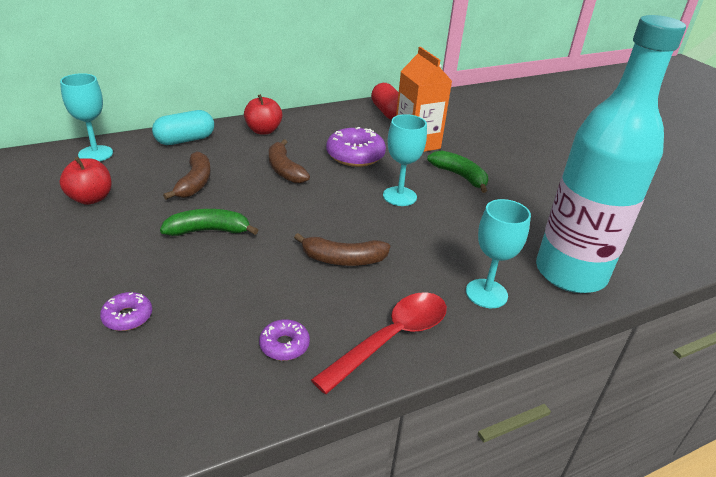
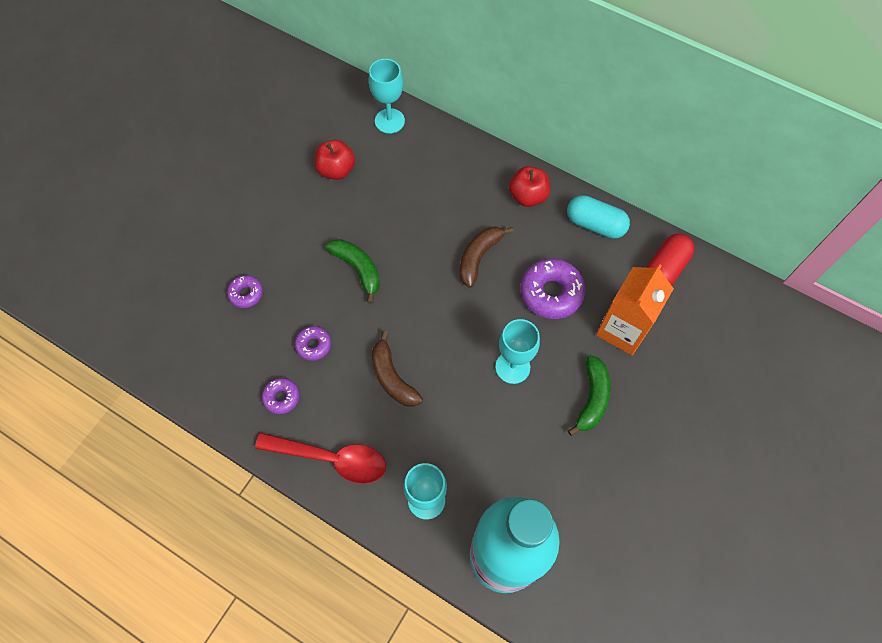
camera: 60 degrees right, 30 degrees up
(185, 140) = (460, 157): turquoise capsule -> turquoise capsule (595, 224)
(195, 183) = (407, 213): brown banana -> none
(252, 294) = (313, 345): none -> purple donut

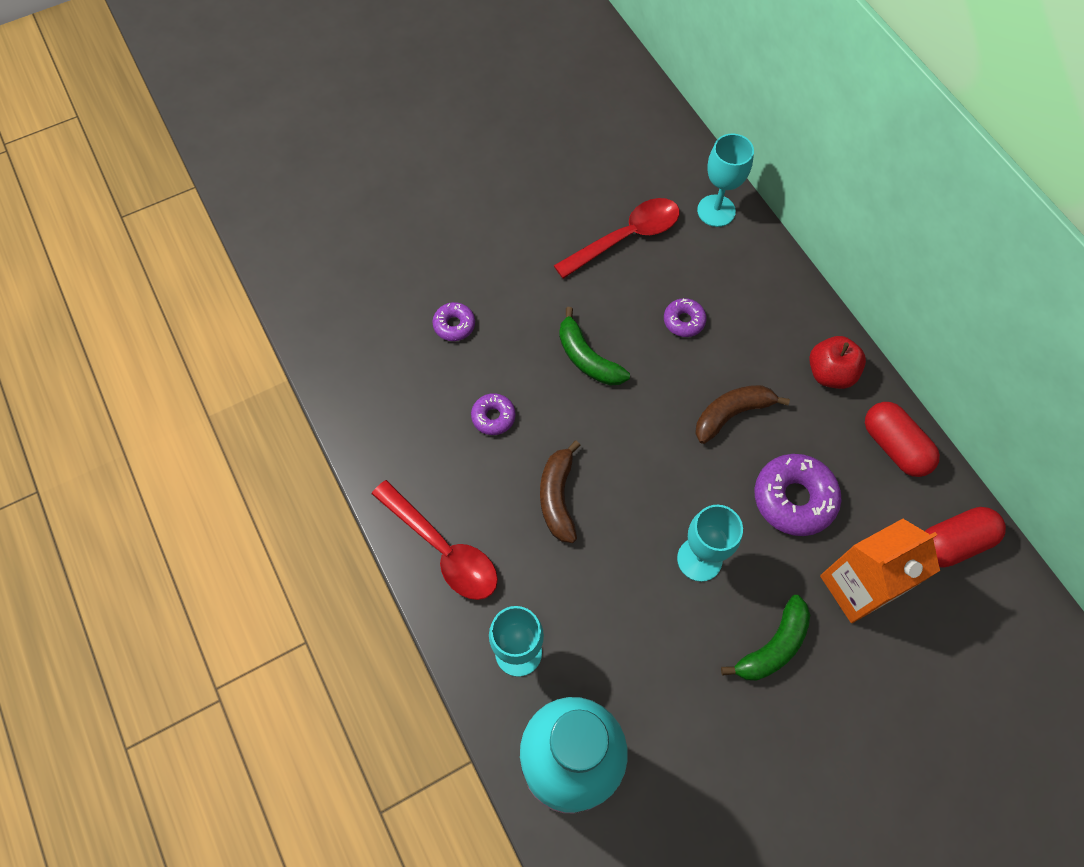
camera: 30 degrees right, 0 degrees up
(281, 397) = (429, 455): purple donut -> purple donut (684, 321)
(336, 170) = (625, 238): red apple -> red spoon
(358, 269) = (587, 358): green banana -> green banana turned 150 degrees clockwise
(595, 224) = (894, 446): turquoise capsule -> red capsule

